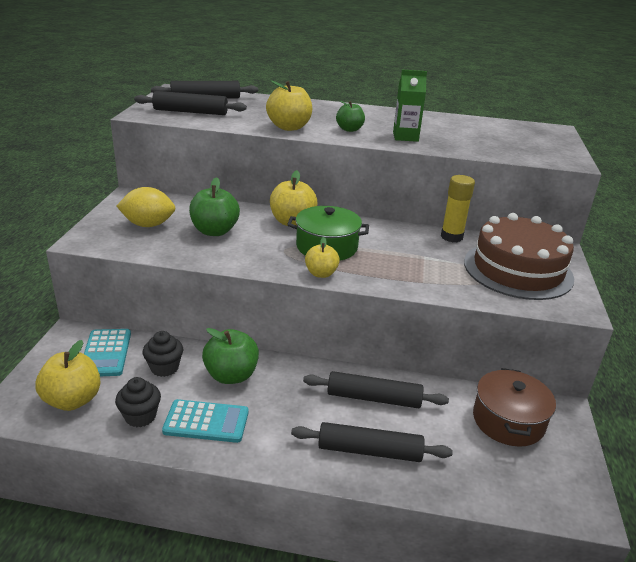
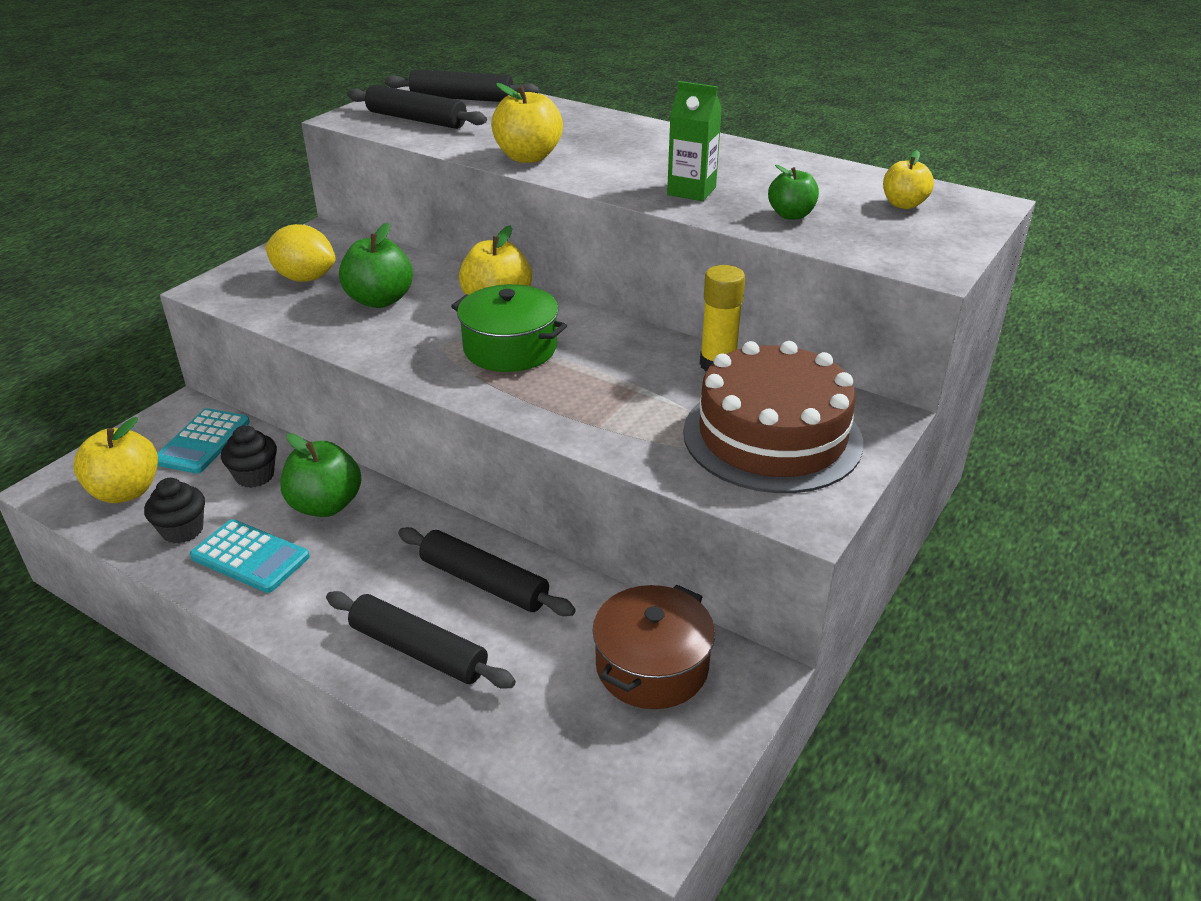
camera: 25 degrees right, 5 degrees up
(321, 274) = (463, 386): yellow apple -> yellow apple (903, 204)
(349, 129) = (616, 170): green apple -> green apple (791, 215)

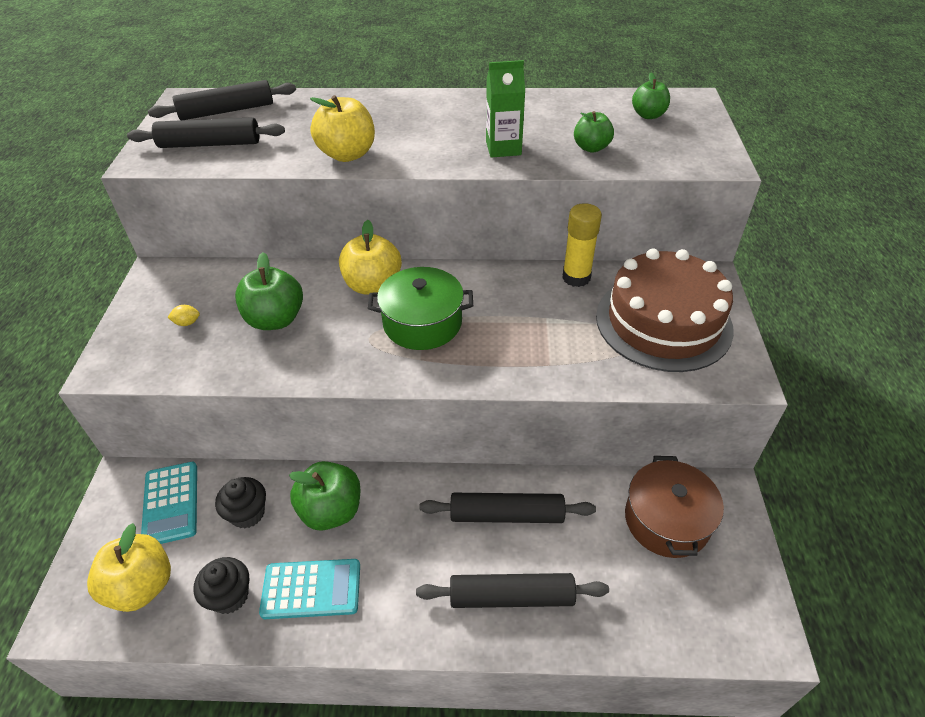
camera: 30 degrees left, 10 degrees up
(305, 278) = (187, 323): yellow lemon -> yellow lemon, size x0.41
(903, 204) = (648, 115): yellow apple -> green apple

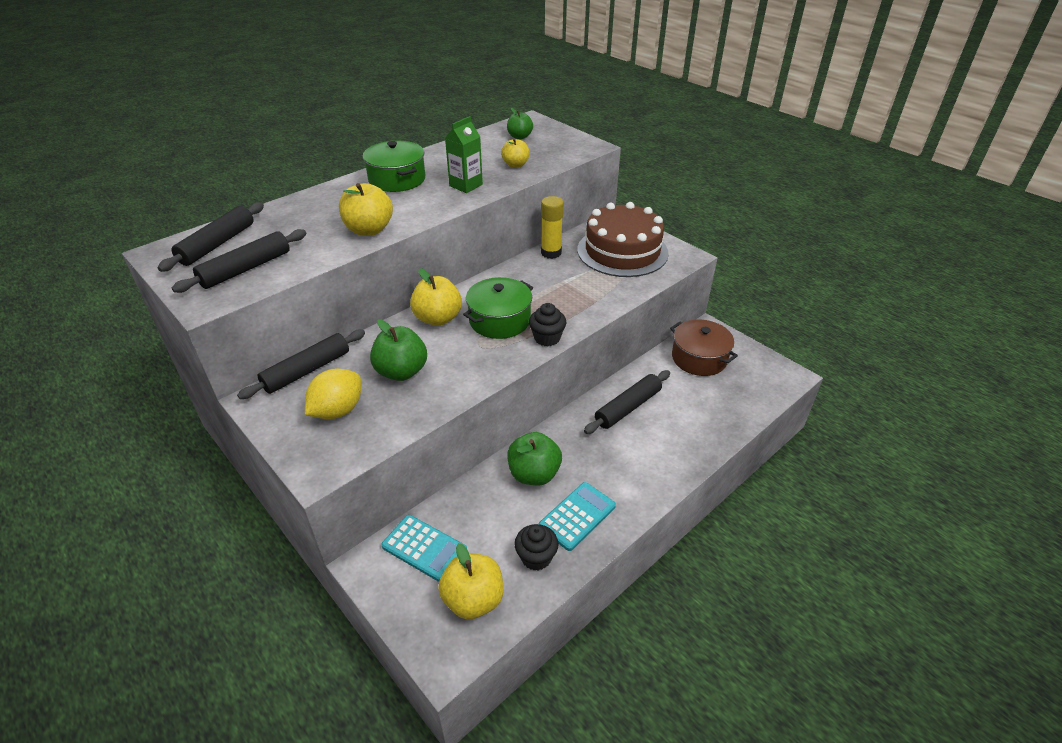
camera: 45 degrees left, 5 degrees down
(187, 323) = (338, 410): yellow lemon -> yellow lemon, size x2.42
(247, 513) = (485, 513): black cupcake -> black cupcake (547, 338)
(449, 112) = (397, 179): none -> green pot
(511, 596) = (676, 439): black rolling pin -> black rolling pin (307, 370)
(591, 148) = (515, 165): green apple -> yellow apple

